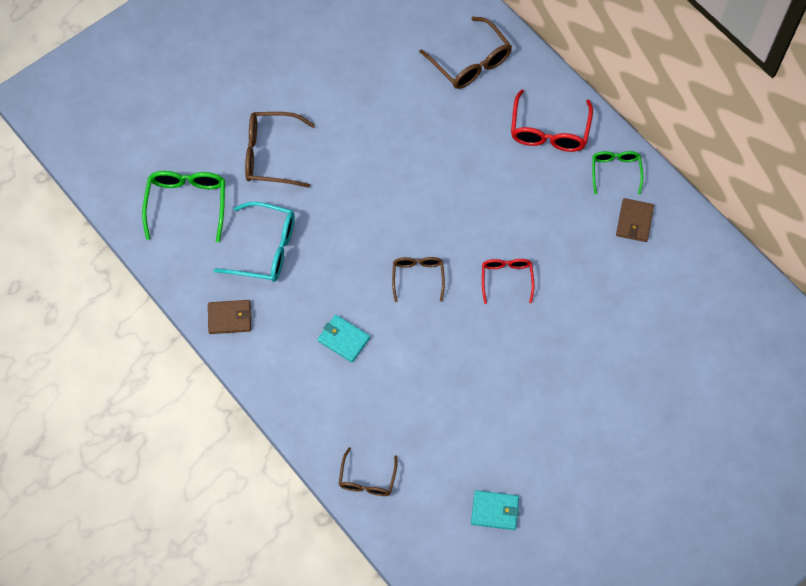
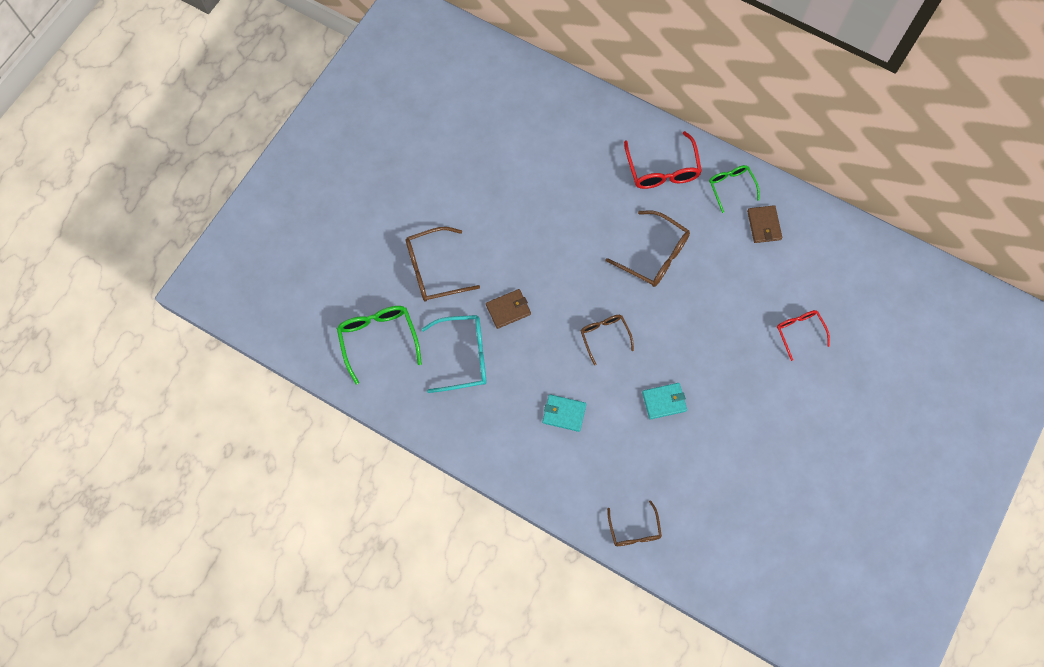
camera: 20 degrees left, 5 degrees up
(230, 318) = (458, 429): brown wallet -> brown wallet (508, 309)
(470, 62) = (572, 130): brown glasses -> brown glasses (654, 255)
(495, 511) = (751, 518): turquoise wallet -> turquoise wallet (664, 401)
(506, 279) = (679, 312): red glasses -> red glasses (799, 332)

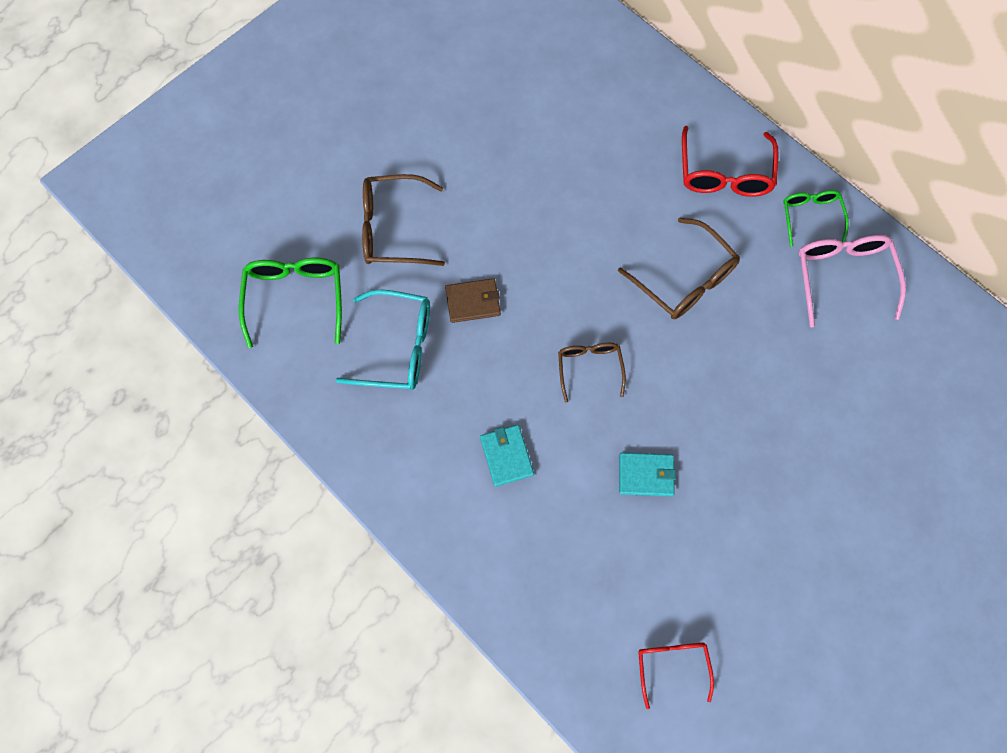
camera: 15 degrees right, 0 degrees up
(564, 413) = (506, 456): turquoise wallet -> turquoise wallet turned 45 degrees clockwise
(634, 530) = (557, 641): brown glasses -> none
(764, 225) = (842, 276): brown wallet -> pink glasses
(799, 332) = (856, 428): red glasses -> red glasses (672, 665)

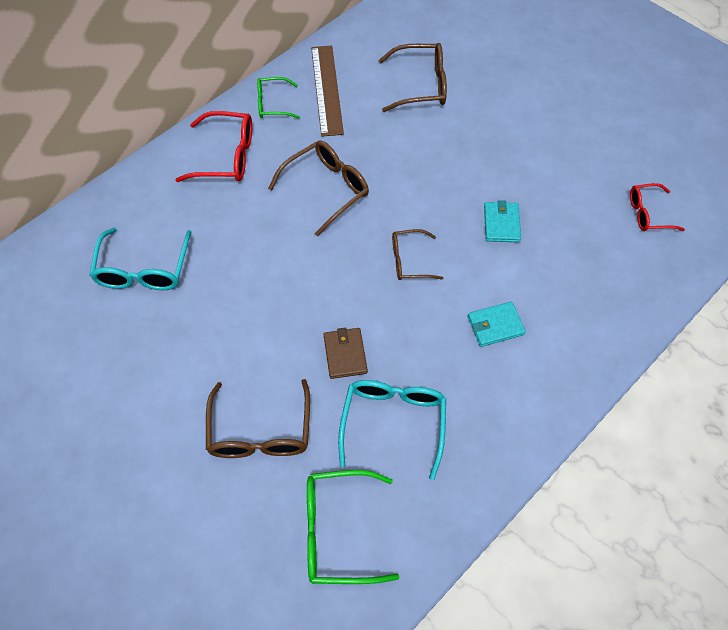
camera: 90 degrees left, 10 degrees down
(569, 111) = (143, 270): none -> turquoise glasses
(842, 276) = (327, 89): pink glasses -> brown ruler
(865, 390) = (421, 85): none -> brown glasses

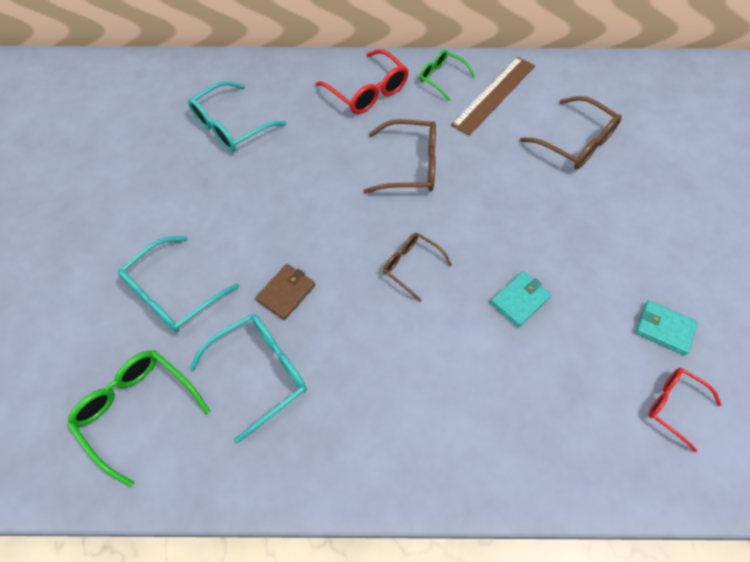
camera: 45 degrees right, 0 degrees up
(260, 432) = (173, 294): brown glasses -> turquoise glasses
(495, 325) = (420, 374): turquoise wallet -> turquoise wallet (664, 328)

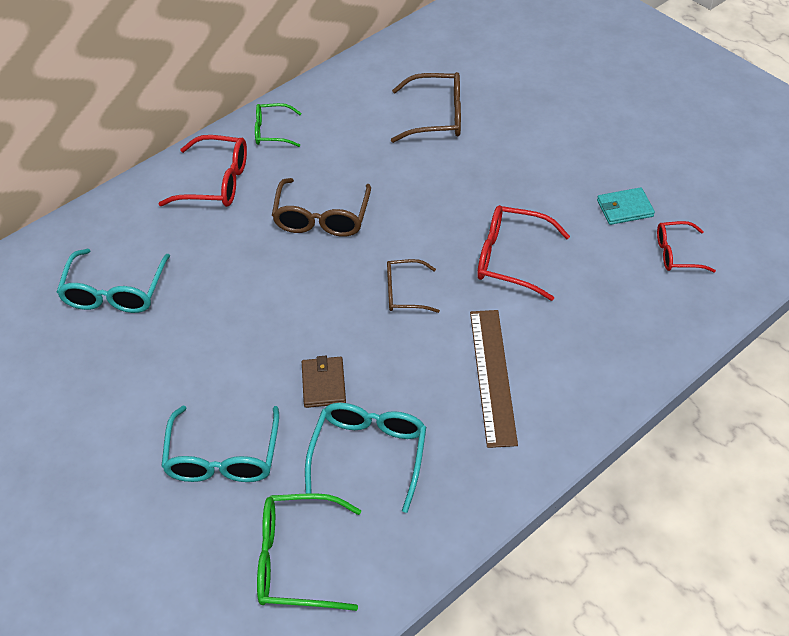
camera: 40 degrees left, 10 degrees down
(411, 165) = (322, 218): brown glasses -> brown glasses turned 135 degrees clockwise
(494, 95) = (332, 118): brown ruler -> brown ruler (492, 376)
(520, 300) = (510, 259): turquoise wallet -> red glasses

